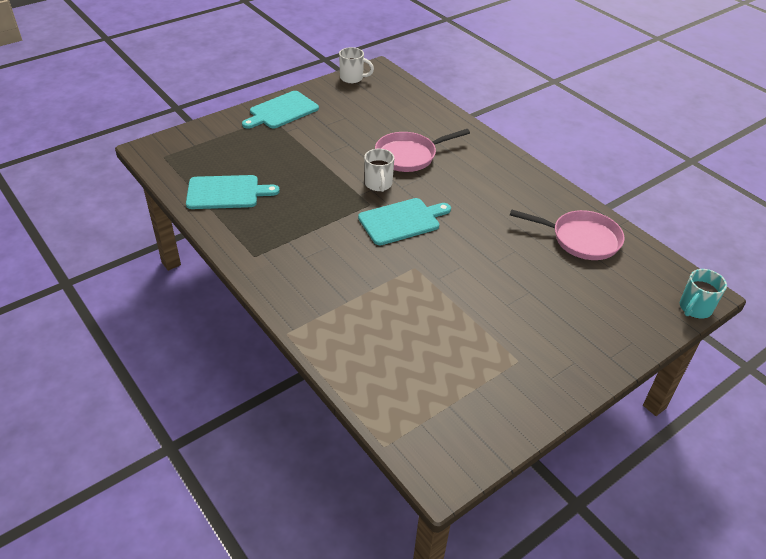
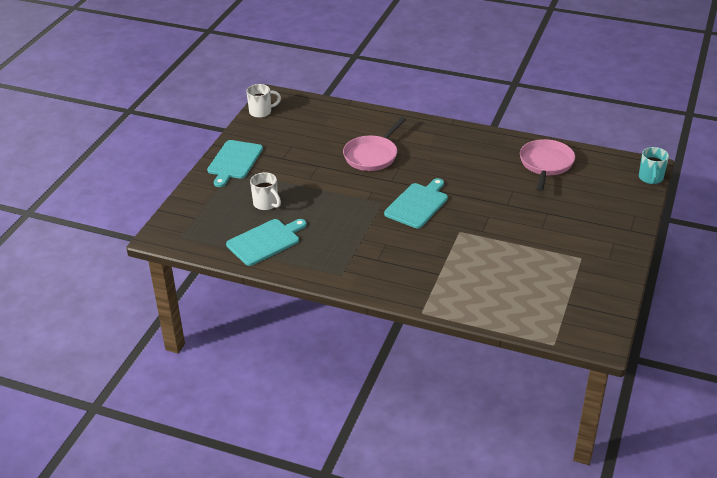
camera: 30 degrees left, 5 degrees down
(378, 185) = (373, 186): white mug -> white mug (266, 204)
(580, 239) = (545, 164): pink pan -> pink pan turned 60 degrees counterclockwise

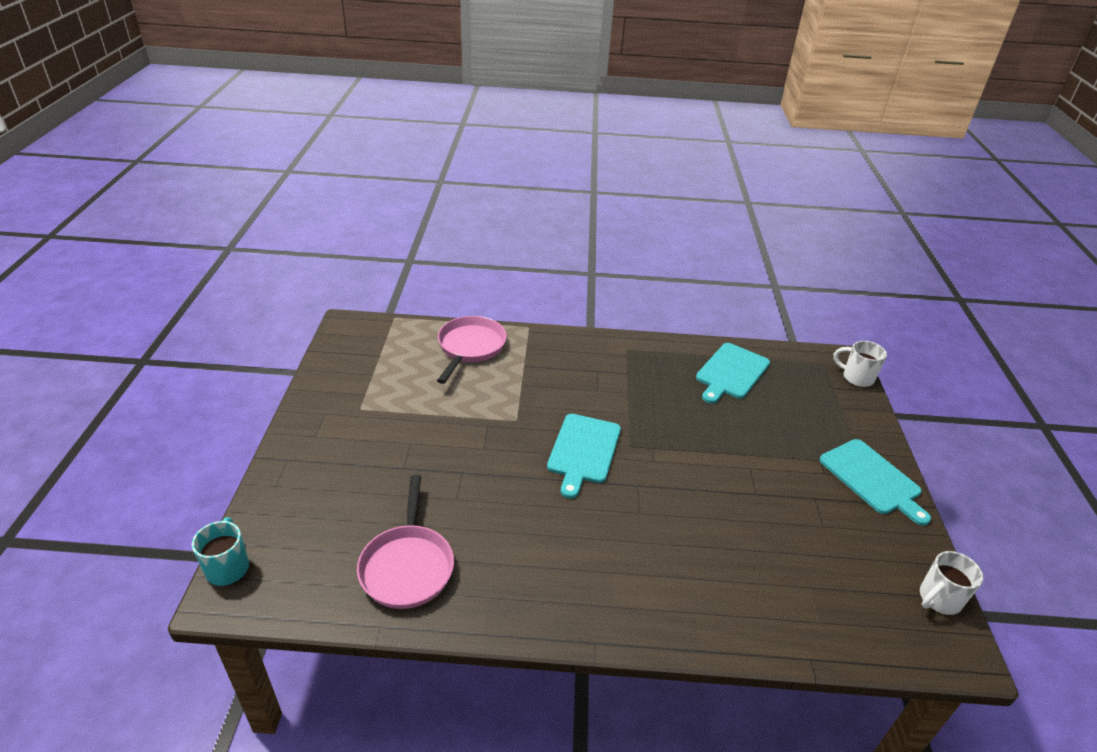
camera: 160 degrees right, 0 degrees up
(234, 161) = (872, 479): turquoise cutting board -> turquoise cutting board turned 150 degrees clockwise
(266, 204) = (770, 419): white mug -> white mug (856, 377)
(372, 155) = (690, 530): pink pan -> pink pan (470, 348)

